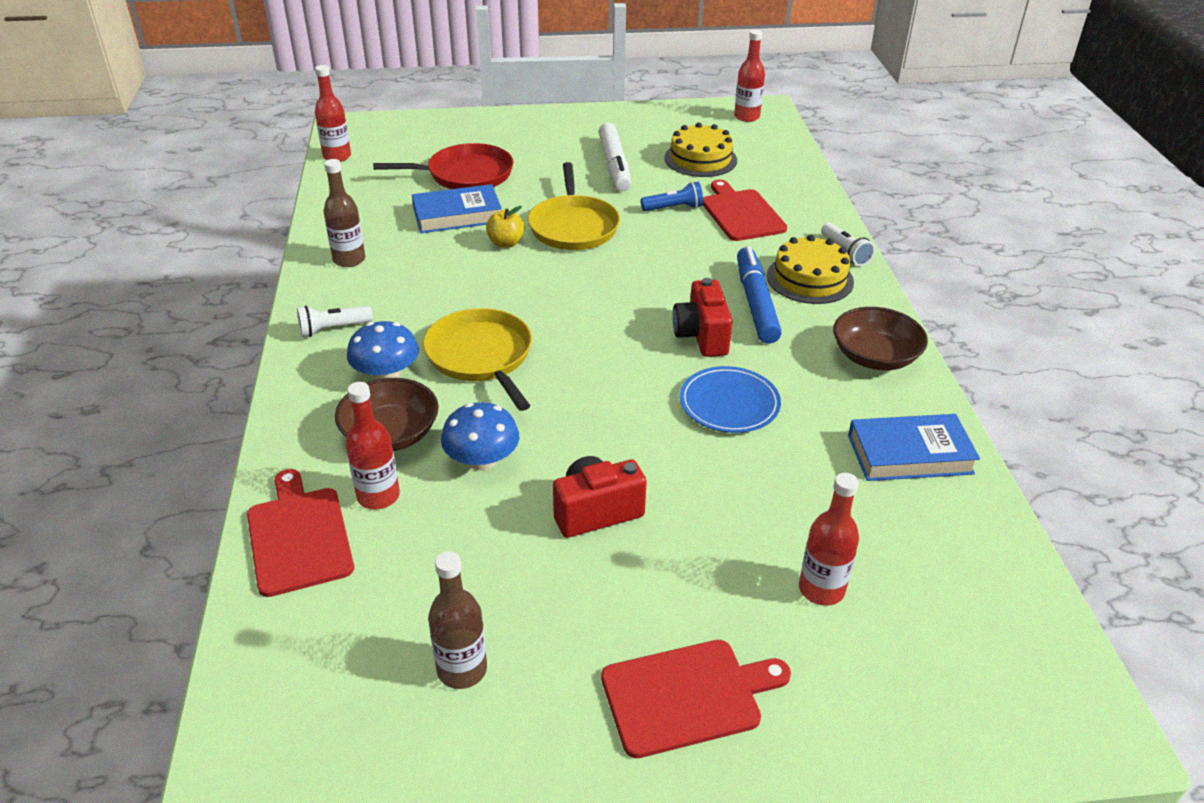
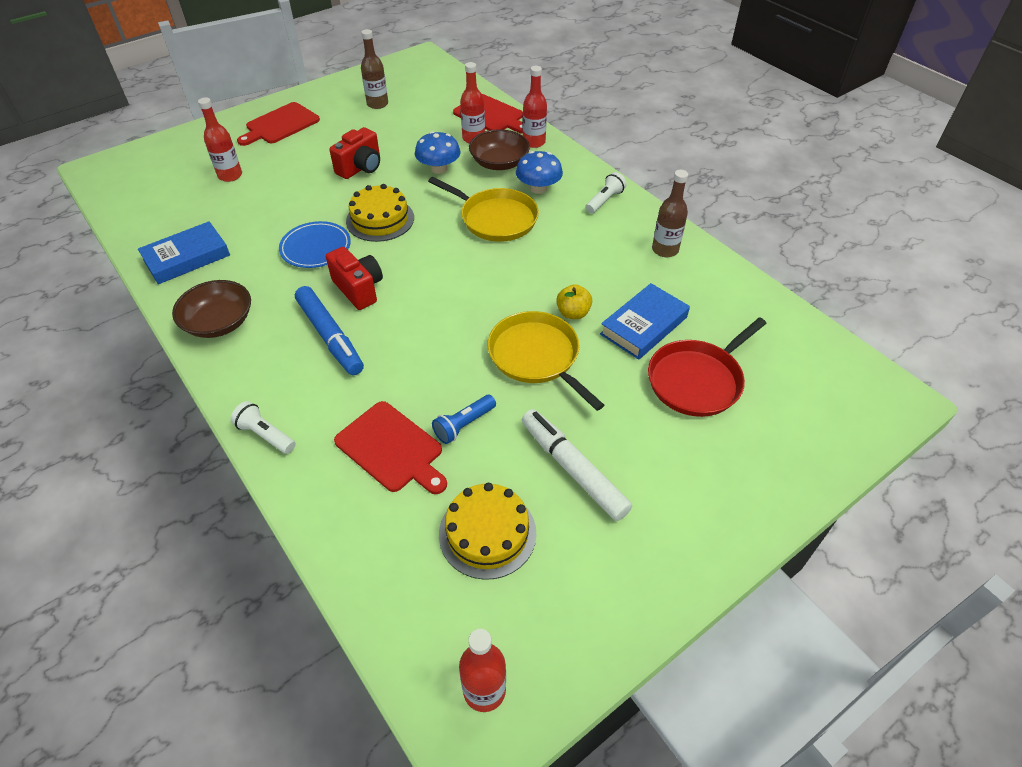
camera: 150 degrees right, 10 degrees up
(337, 157) = (834, 349): red bottle -> red bottle (534, 142)
(810, 279) = (292, 384): yellow cake -> yellow cake (380, 219)

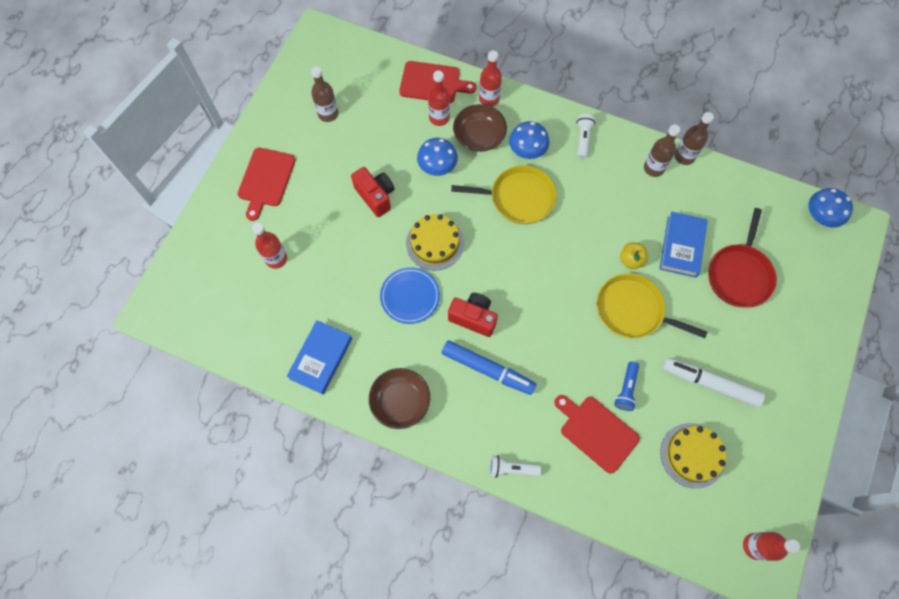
camera: 30 degrees left, 20 degrees up
(361, 168) = (375, 196): red camera -> red camera turned 45 degrees counterclockwise
(392, 448) = (596, 432): red cutting board -> red cutting board turned 150 degrees counterclockwise
(709, 253) = (684, 156): none -> brown bottle
(852, 369) = (821, 216): none -> blue mushroom

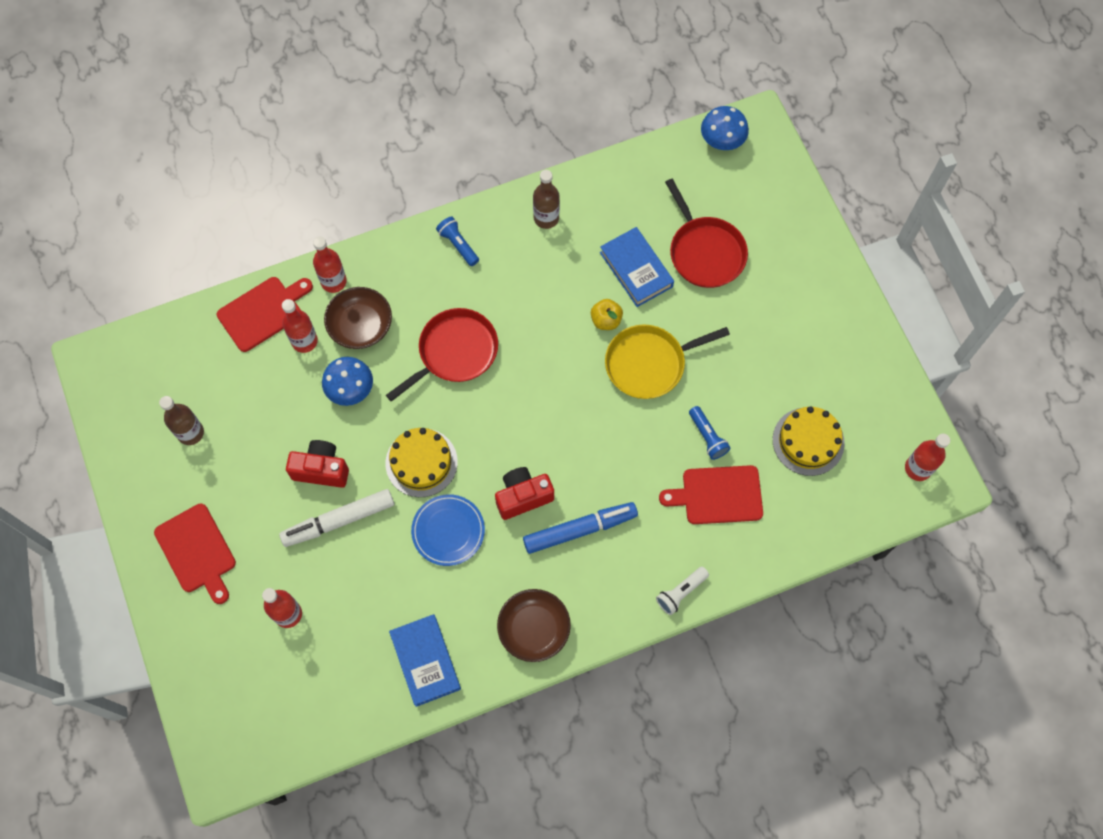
camera: 45 degrees left, 0 degrees up
(518, 198) = (454, 352): yellow pan -> red pan
(527, 150) = (418, 299): blue mushroom -> none
(583, 139) = (458, 245): white flashlight -> blue flashlight
(684, 156) = (562, 184): brown bottle -> none
(710, 383) = (767, 368): white marker -> white marker (339, 520)

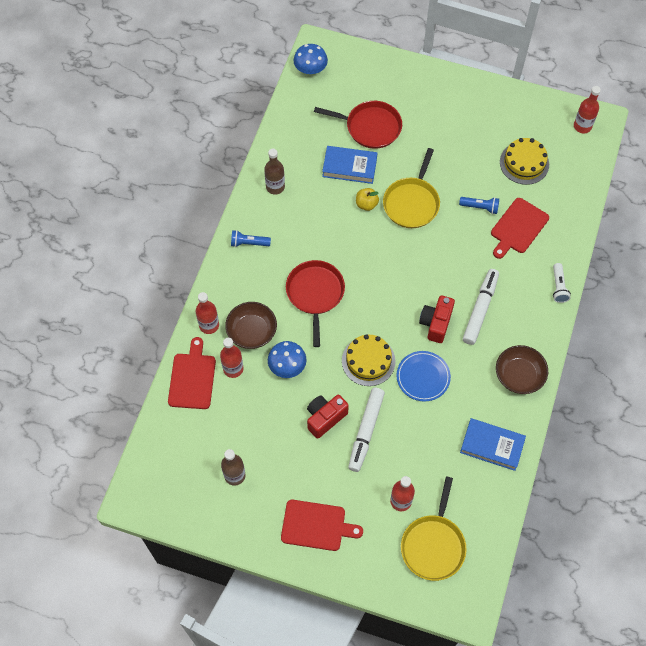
camera: 50 degrees left, 5 degrees down
(264, 683) = (433, 545): none -> yellow pan
(580, 530) = (480, 309): blue marker -> white marker

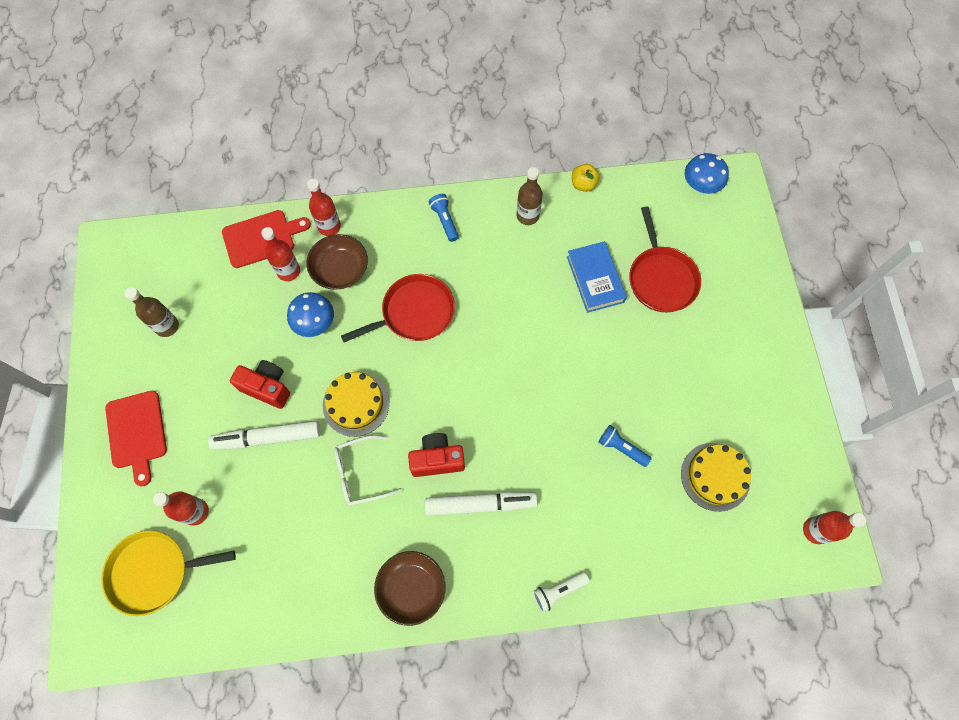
camera: 65 degrees right, 5 degrees up
(366, 204) = (556, 317): yellow apple -> yellow apple (583, 184)
(412, 203) = (585, 366): yellow pan -> none
(423, 377) = (361, 473): blue plate -> white glasses
(480, 207) = (621, 448): blue flashlight -> blue flashlight turned 135 degrees clockwise
(492, 445) = (304, 591): blue book -> none
(518, 228) = (617, 506): red cutting board -> none

